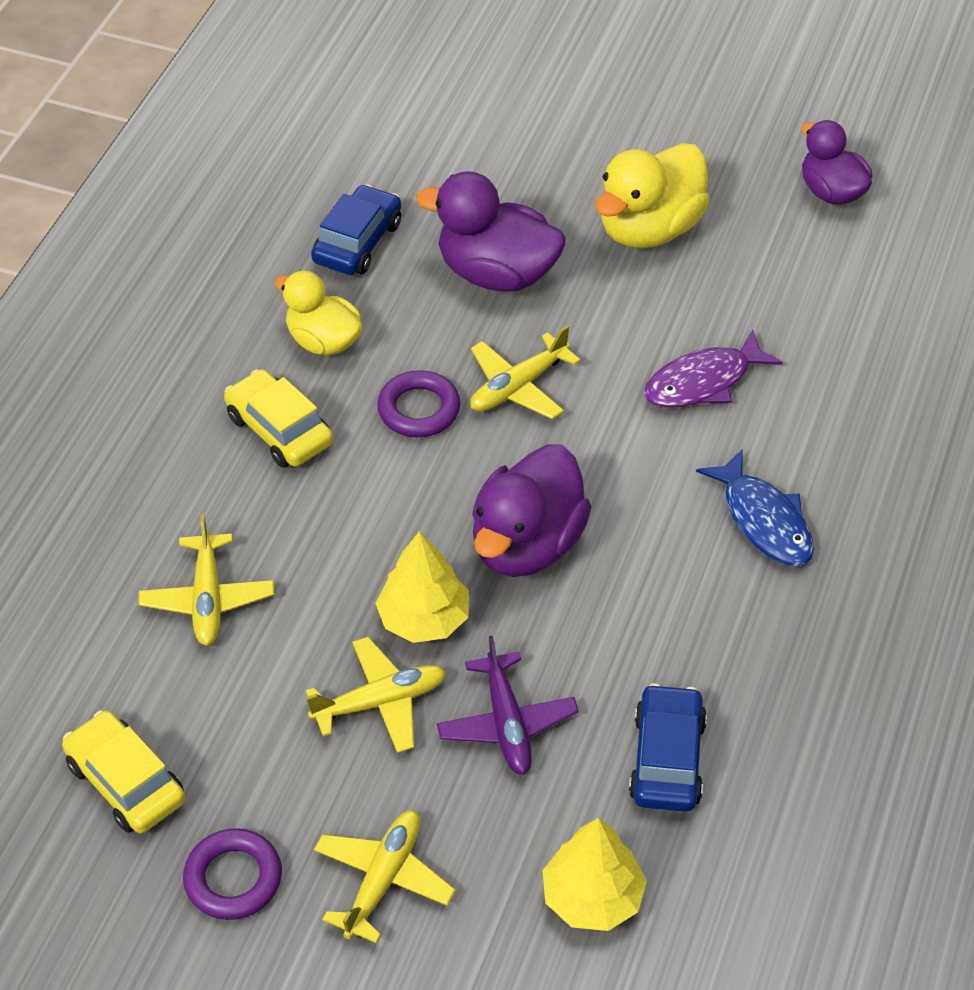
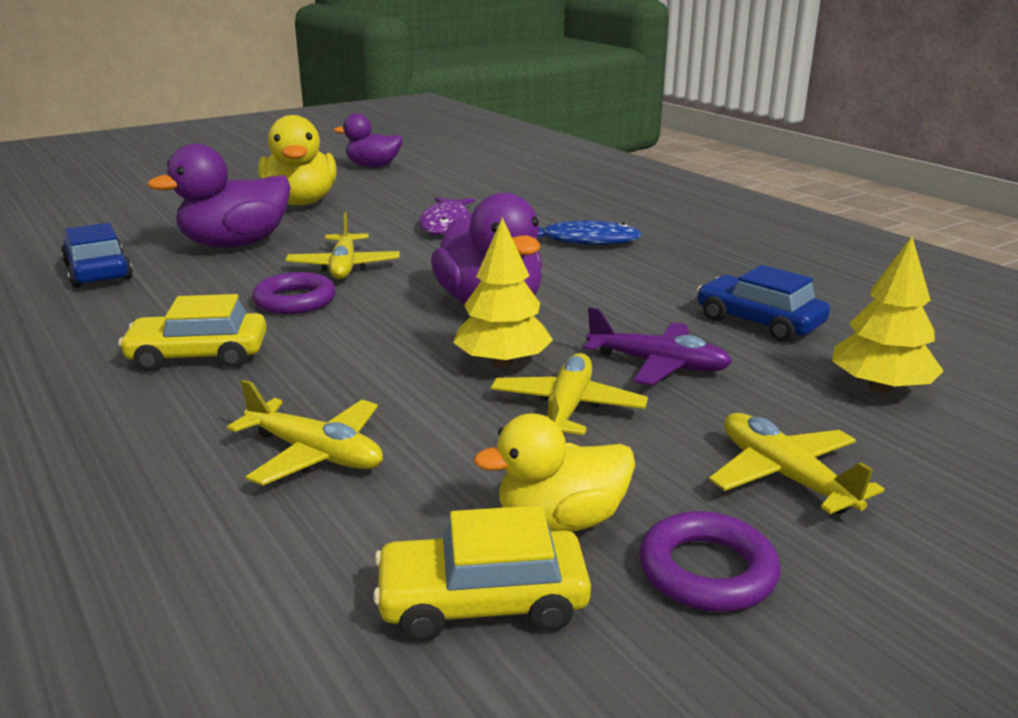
camera: 55 degrees left, 25 degrees down
(323, 341) = (154, 311): yellow duck -> yellow duck (560, 521)

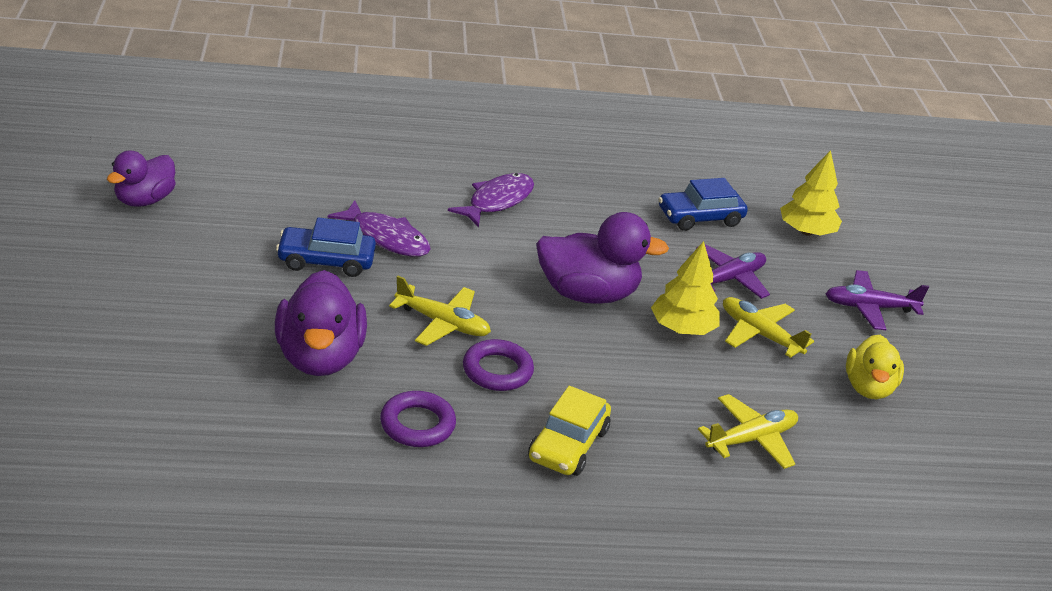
camera: 65 degrees left, 10 degrees up
(98, 272) = (317, 453): blue car -> blue car (326, 261)
(301, 202) = (226, 283): yellow duck -> none
(482, 602) = (918, 437): yellow car -> none
(584, 241) = (497, 201): blue fish -> purple fish
(707, 571) = (928, 368): purple ring -> purple ring (417, 424)
(784, 476) = (869, 307): yellow plane -> purple plane

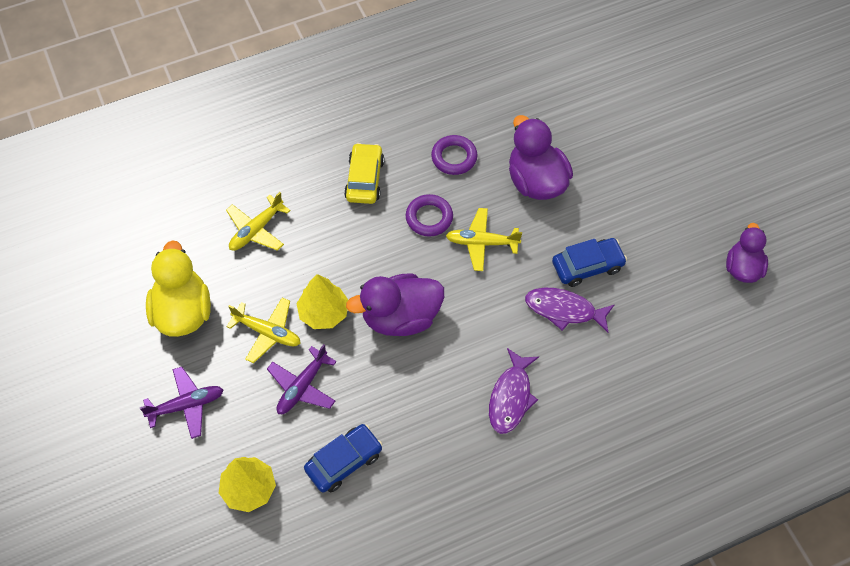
camera: 165 degrees right, 25 degrees up
(868, 388) = (183, 312): yellow duck -> yellow duck, size x1.53

